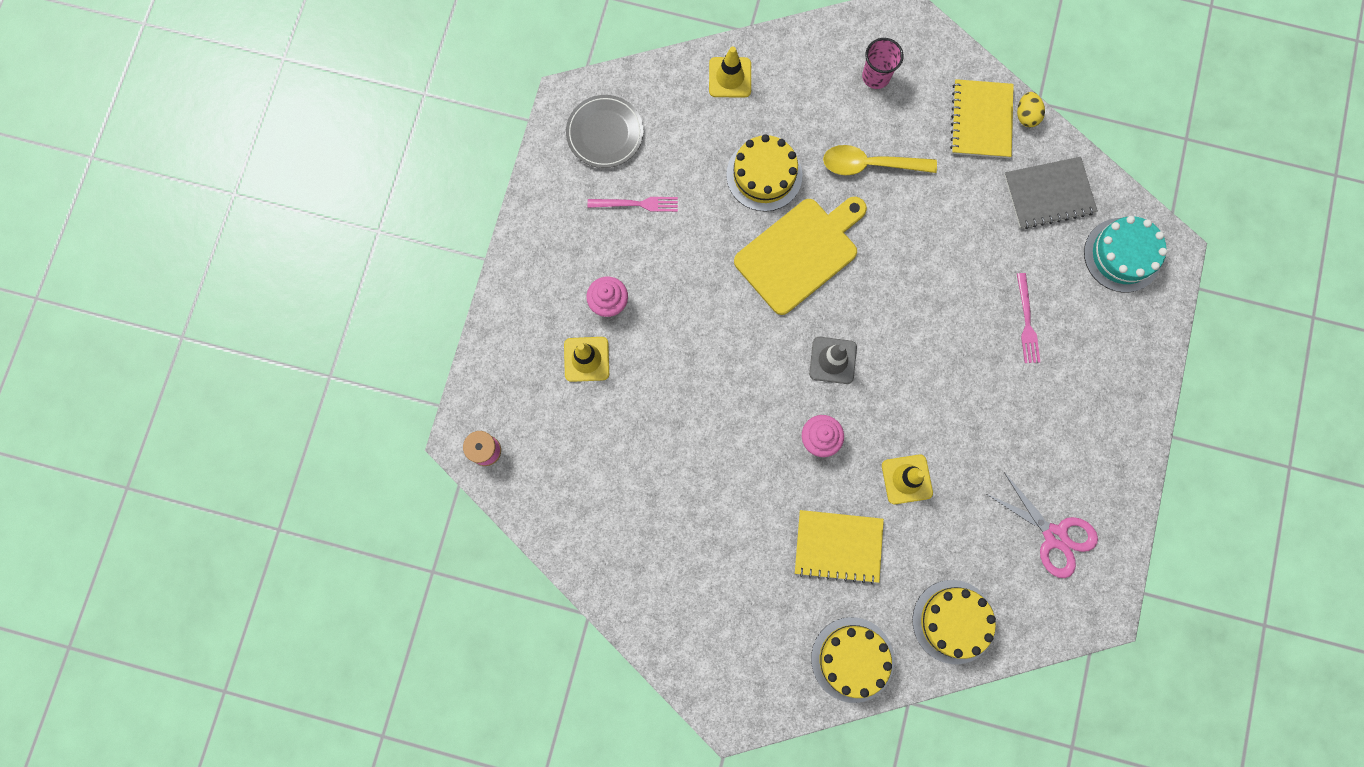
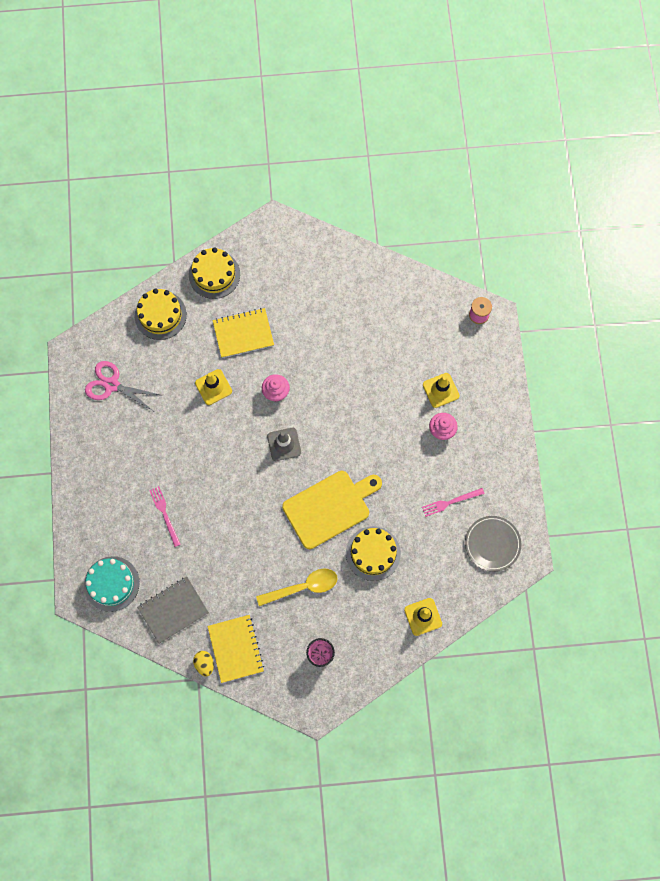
camera: 160 degrees right, 5 degrees down
(800, 253) = (329, 507): yellow cutting board -> yellow cutting board turned 150 degrees counterclockwise

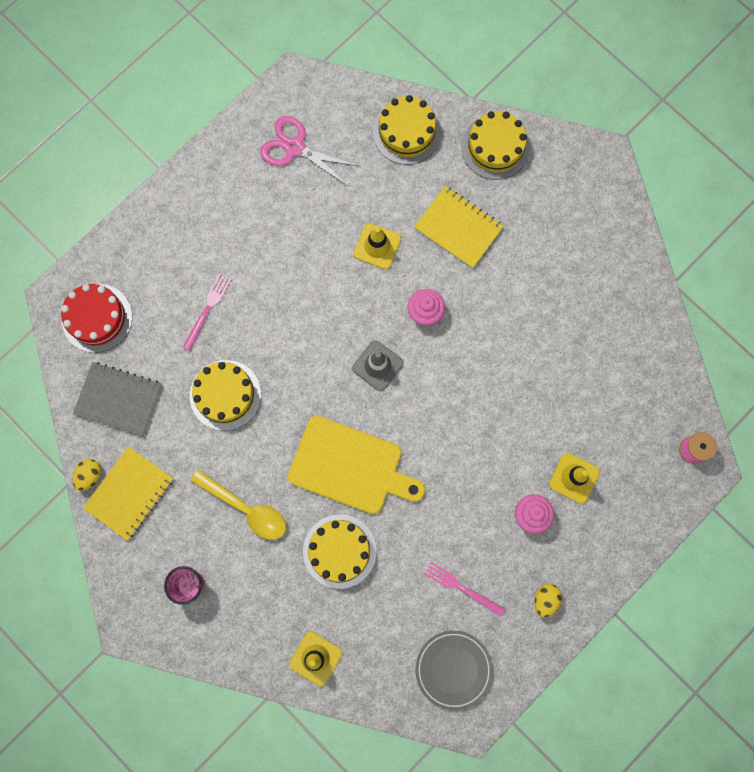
camera: 50 degrees right, 5 degrees up
(111, 583) = (97, 318): turquoise cake -> red cake
(112, 385) = (295, 147): pink scissors -> pink scissors turned 45 degrees counterclockwise
(225, 545) = (225, 395): none -> yellow cake
(495, 462) = (545, 600): none -> yellow egg

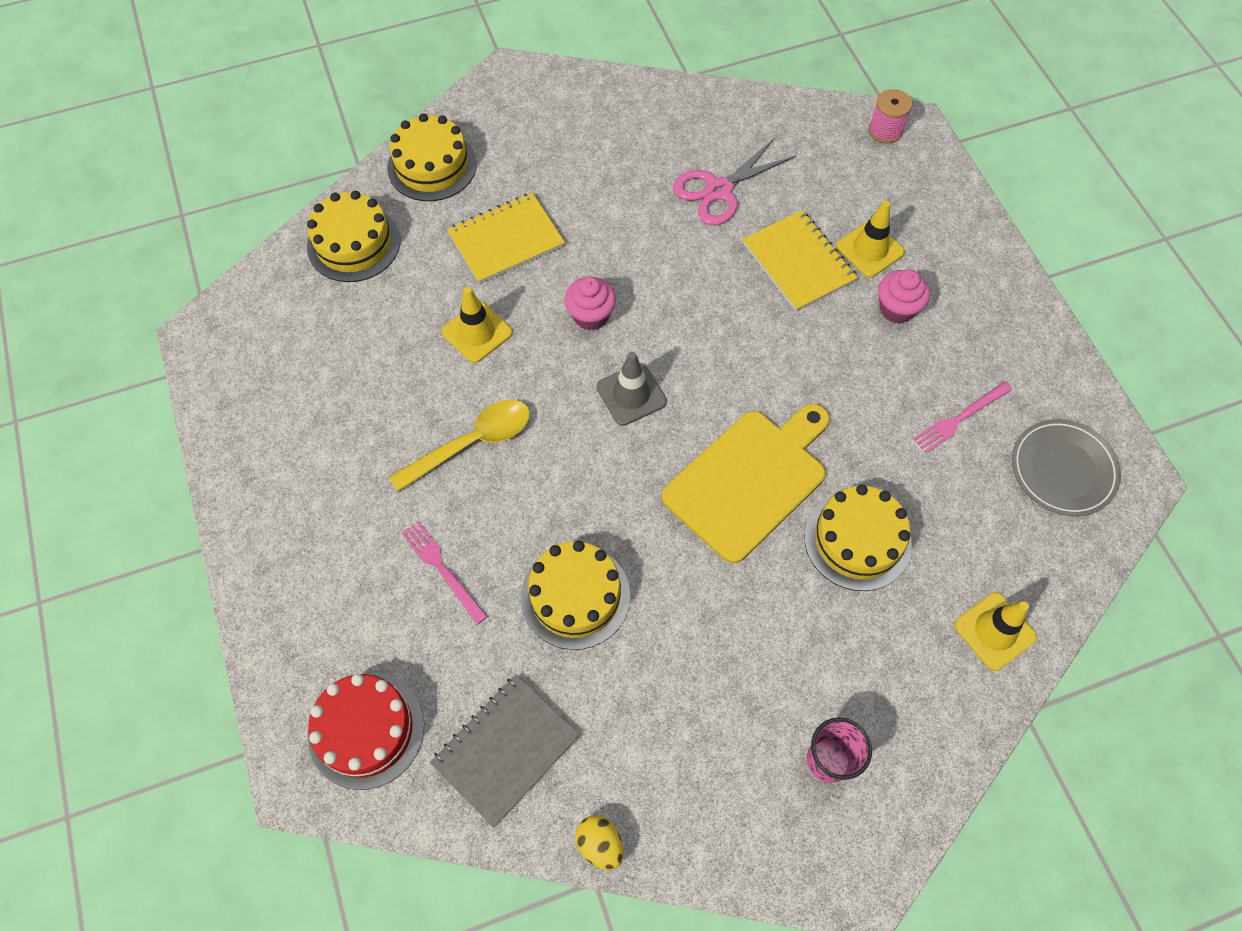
camera: 65 degrees left, 15 degrees down
(129, 493) = (654, 794): yellow notebook -> yellow notebook (798, 262)
(246, 508) = (748, 636): yellow spoon -> yellow spoon (472, 443)
(295, 147) = (290, 370): pink scissors -> pink scissors (718, 190)
(545, 600) = (1007, 336): yellow egg -> none

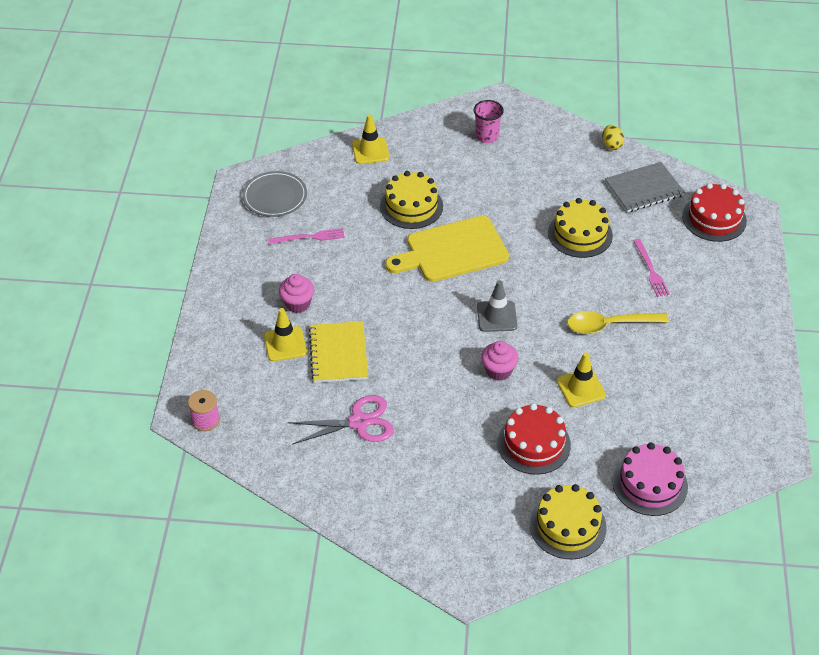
camera: 155 degrees left, 15 degrees down
(353, 243) = (650, 484): yellow cake -> pink cake
(506, 240) = (534, 444): yellow notebook -> red cake

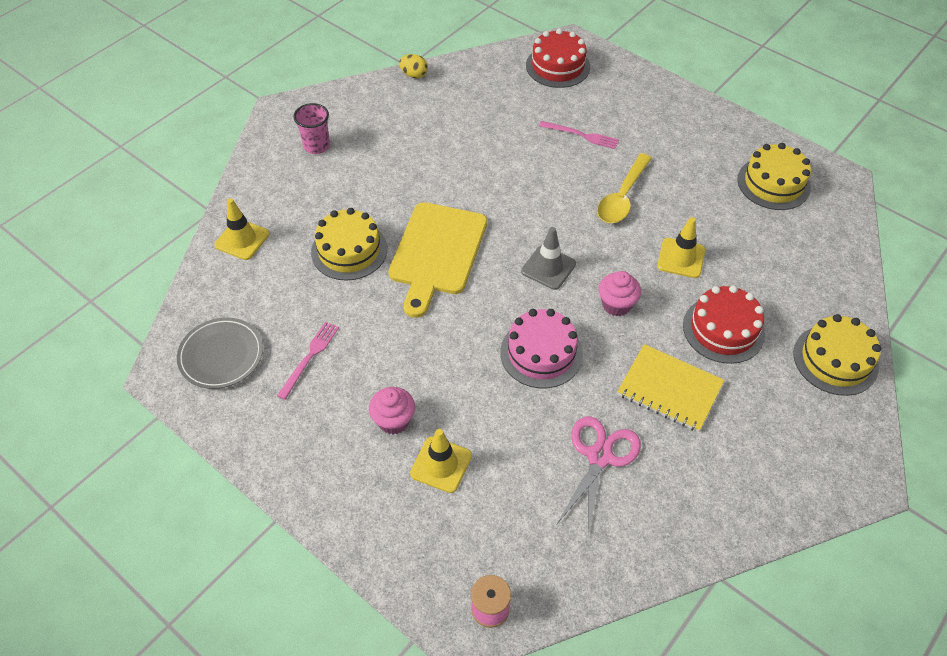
camera: 55 degrees left, 5 degrees up
(338, 353) = (493, 422): yellow notebook -> yellow notebook (669, 389)
(580, 234) = (499, 154): yellow cake -> yellow cake (773, 183)
(643, 189) = (485, 86): grey notebook -> none
(650, 484) = (821, 275): pink cake -> pink cake (541, 353)

